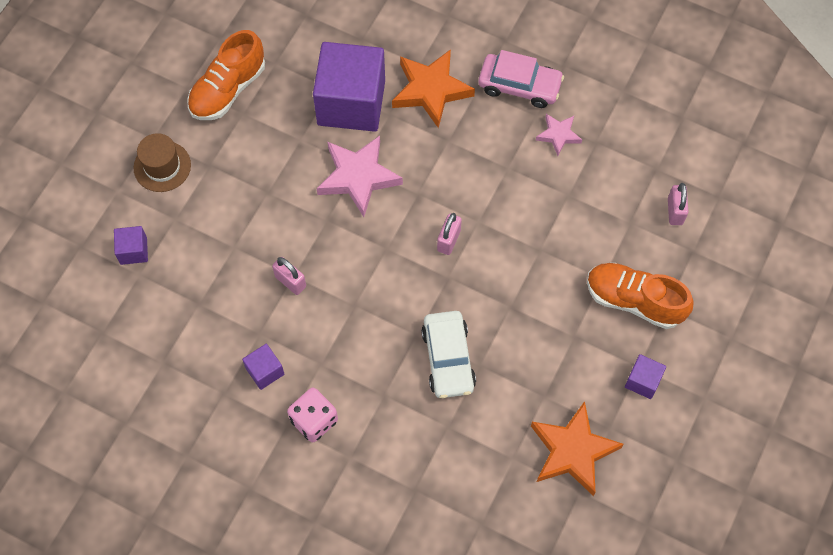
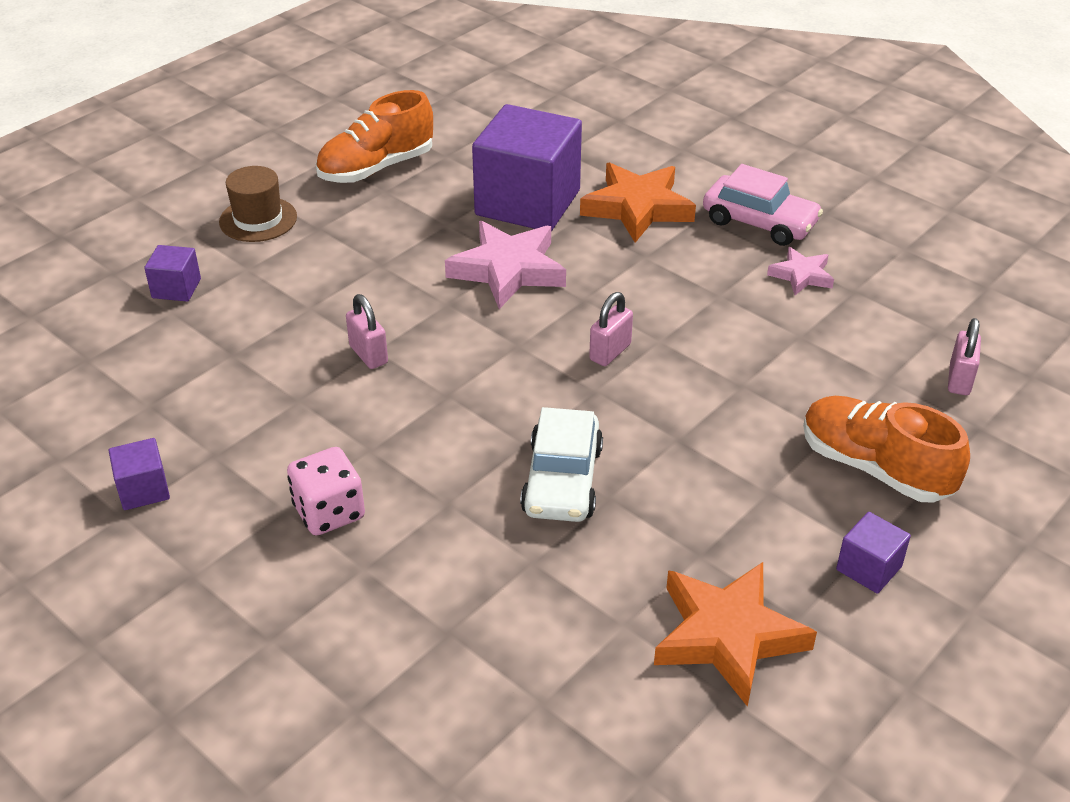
camera: 15 degrees right, 25 degrees down
(265, 371) = (285, 442): purple cube -> purple cube (143, 490)

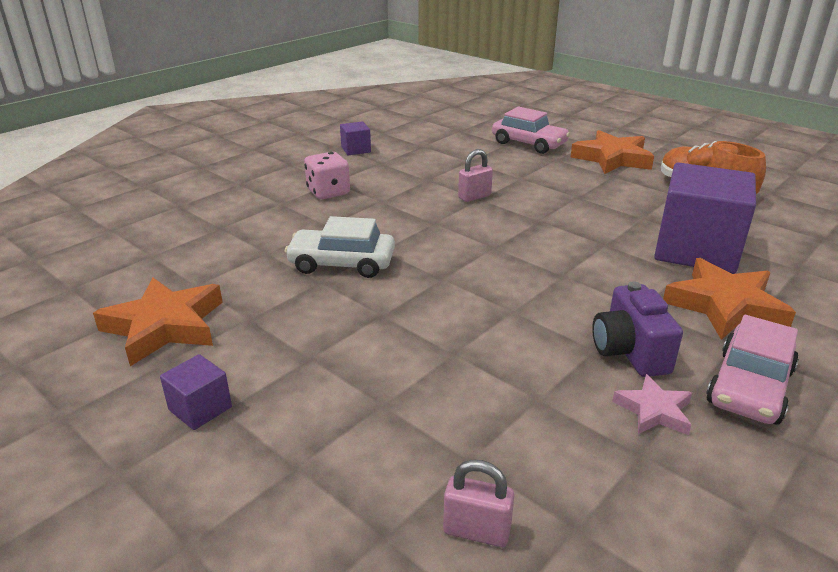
camera: 90 degrees right, 10 degrees down
(176, 288) = (529, 143): purple cube -> pink car
(258, 219) = (612, 158): brown hat -> orange star
(508, 270) = (591, 242): pink star -> none
(610, 352) = (492, 285): pink padlock -> none
(721, 275) = (629, 352): none -> purple camera
(875, 468) = (329, 430): orange shoe -> none

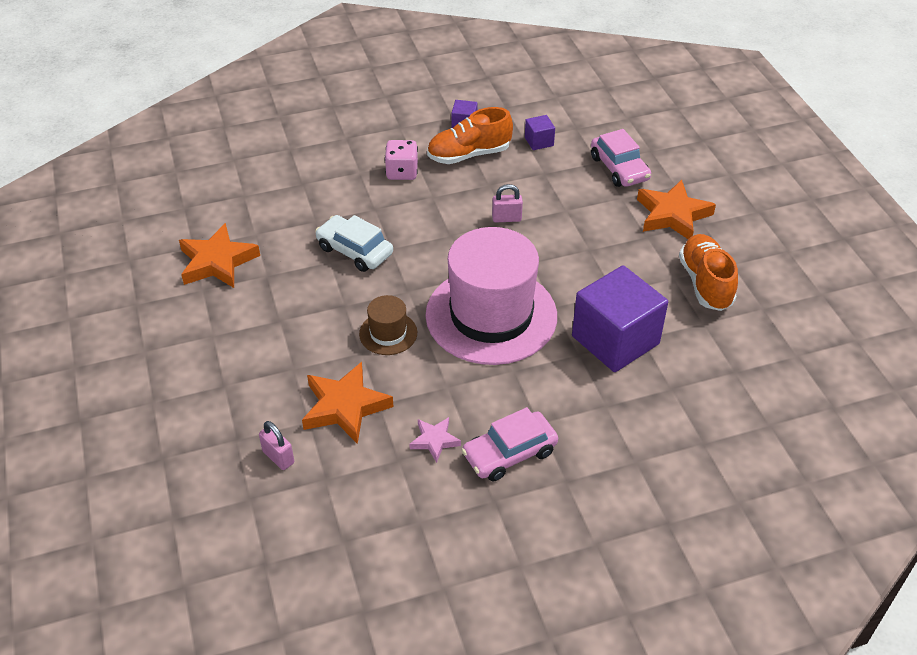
camera: 30 degrees right, 15 degrees up
(200, 408) = (201, 329): purple cube -> purple cube (539, 141)
(383, 166) = (469, 155): none -> orange shoe
(465, 323) = (388, 333): none -> brown hat
(556, 270) = (491, 315): none -> pink hat
(629, 352) = (465, 398): purple camera -> none
(725, 306) = (572, 394): orange star -> orange star (345, 407)

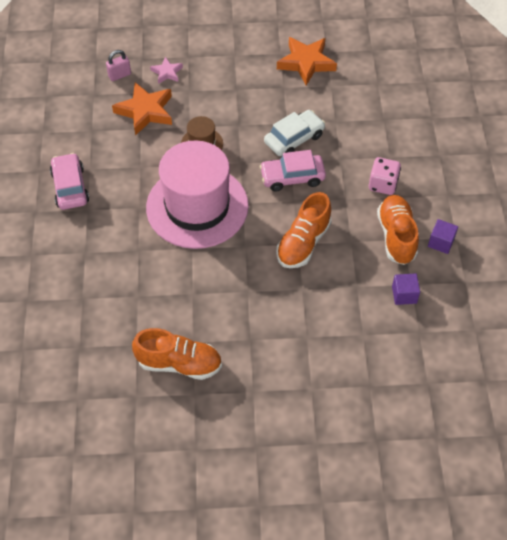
camera: 105 degrees right, 10 degrees up
(434, 440) = (98, 151): pink star -> pink star (167, 72)
(506, 218) = (303, 243): pink padlock -> orange shoe
(615, 340) = (142, 278): purple cube -> none
(619, 168) = (349, 349): pink car -> pink car (292, 177)
(672, 215) = (272, 370): orange star -> none

